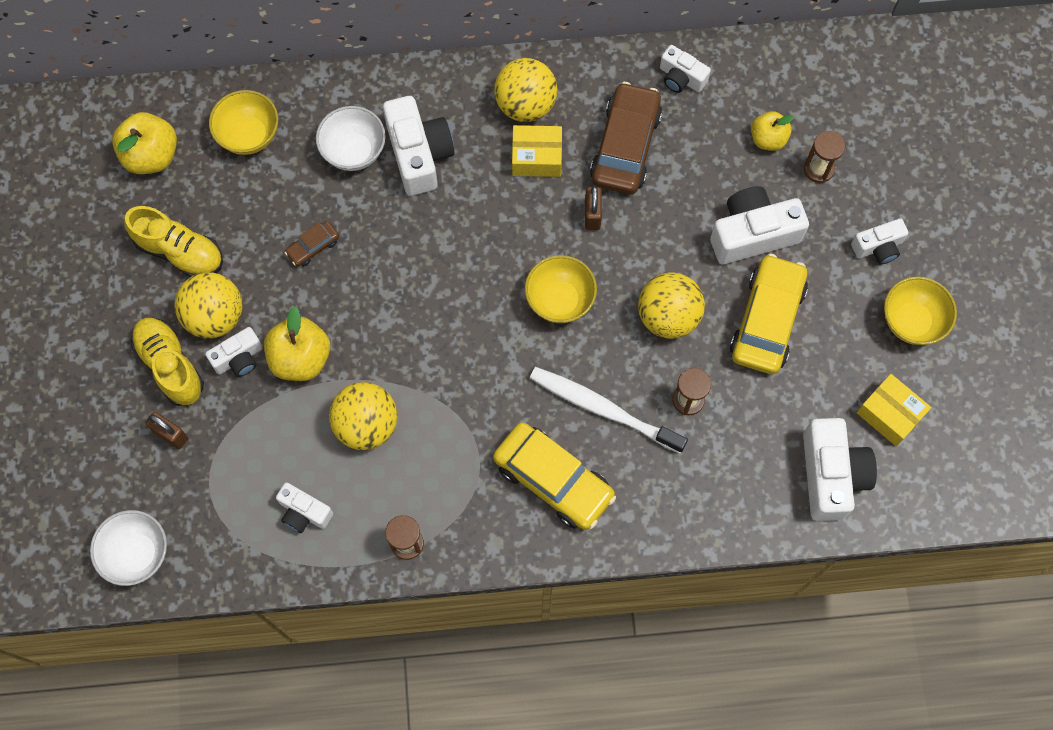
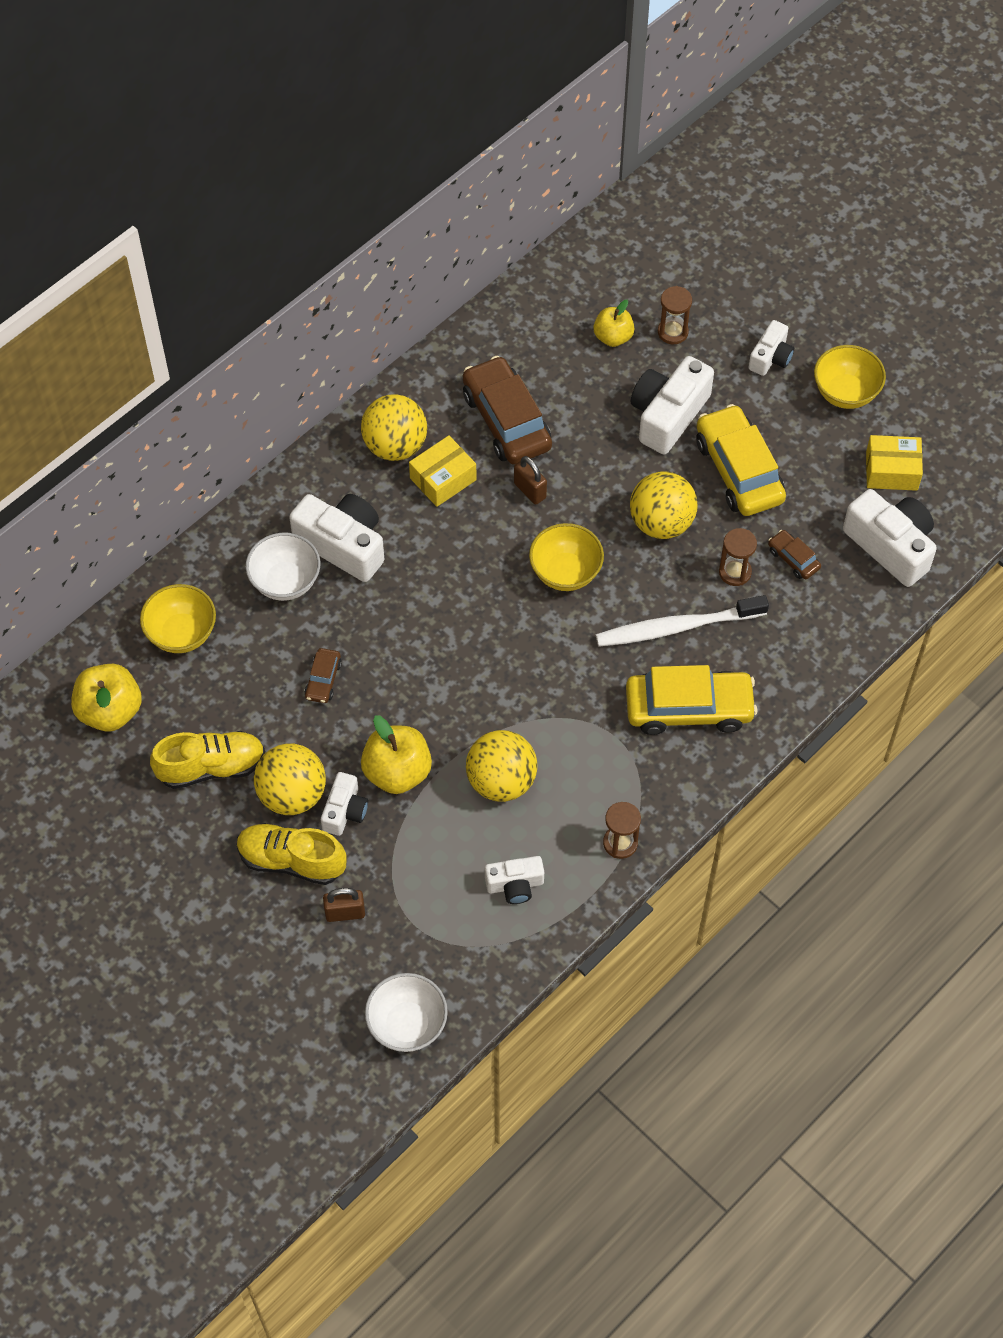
camera: 40 degrees left, 10 degrees down
(681, 78) = (501, 338): white camera -> none
(743, 425) = (793, 559): none -> brown car

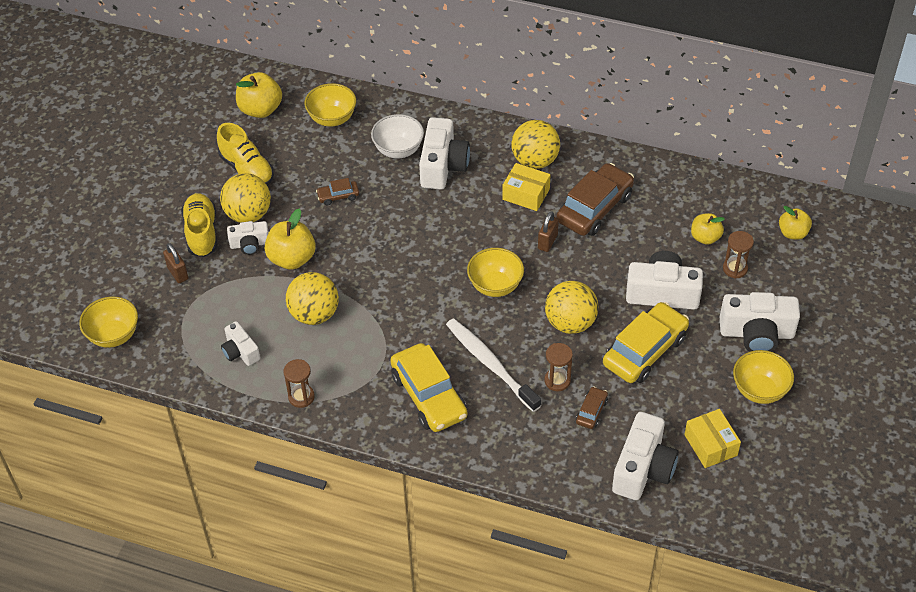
camera: 65 degrees right, 10 degrees down
(407, 1024) = (113, 335): white bowl -> yellow bowl
(654, 255) = (793, 233): none -> yellow apple
(771, 357) = (756, 333): white camera -> white camera, size x1.75

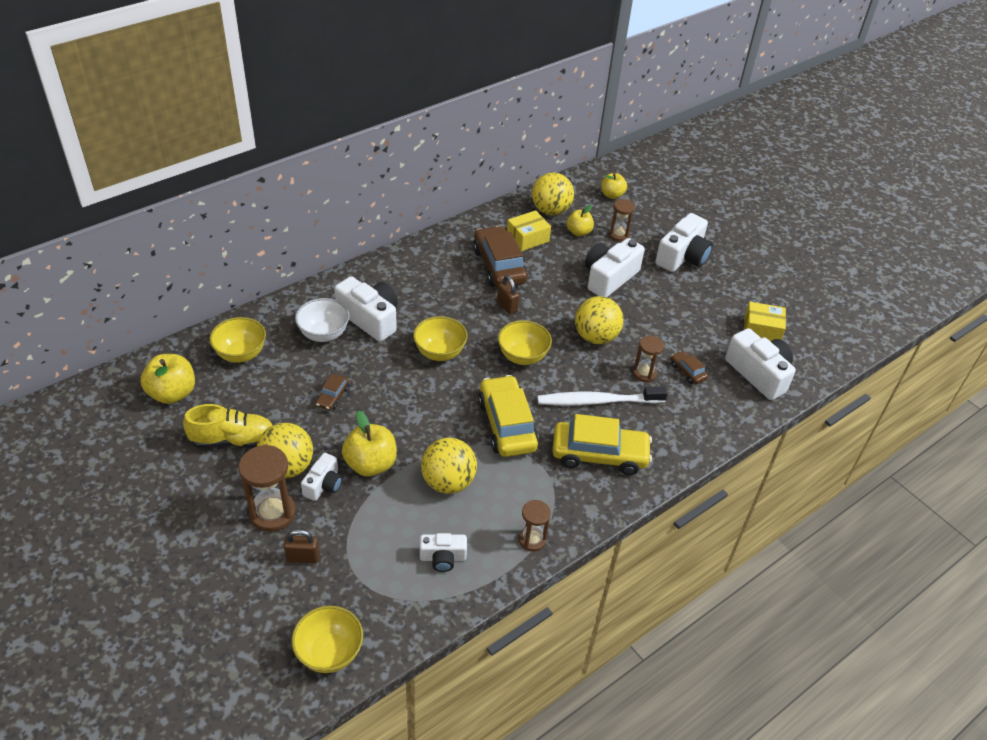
camera: 60 degrees left, 5 degrees down
(201, 233) = (272, 513): yellow shoe -> brown hourglass
(526, 194) = (449, 291): yellow box -> yellow box (527, 238)
(535, 161) = (421, 269): yellow ball -> yellow ball (550, 210)
(644, 351) = (654, 315): yellow car -> yellow car (507, 424)
(759, 390) = (732, 282): yellow bowl -> yellow bowl (440, 352)

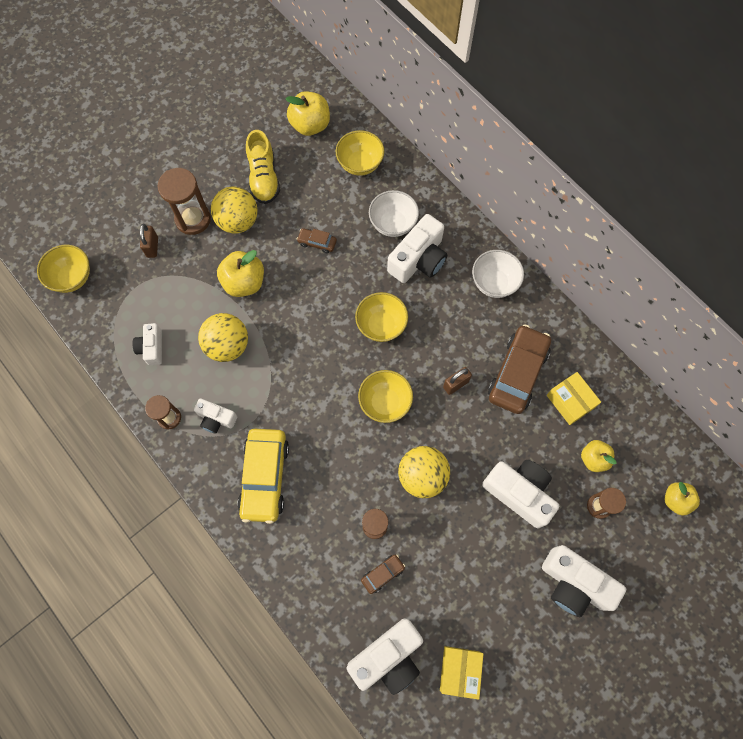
camera: 90 degrees right, 25 degrees up
(324, 485) = (221, 250): white camera -> white camera (216, 419)
(406, 270) = (494, 283): none -> white bowl
(499, 266) = (517, 373): brown car -> brown car turned 45 degrees counterclockwise
(507, 424) = (295, 391): yellow car -> none
(550, 210) = (626, 426): yellow ball -> none
(597, 401) = (332, 476): white toothbrush -> none

